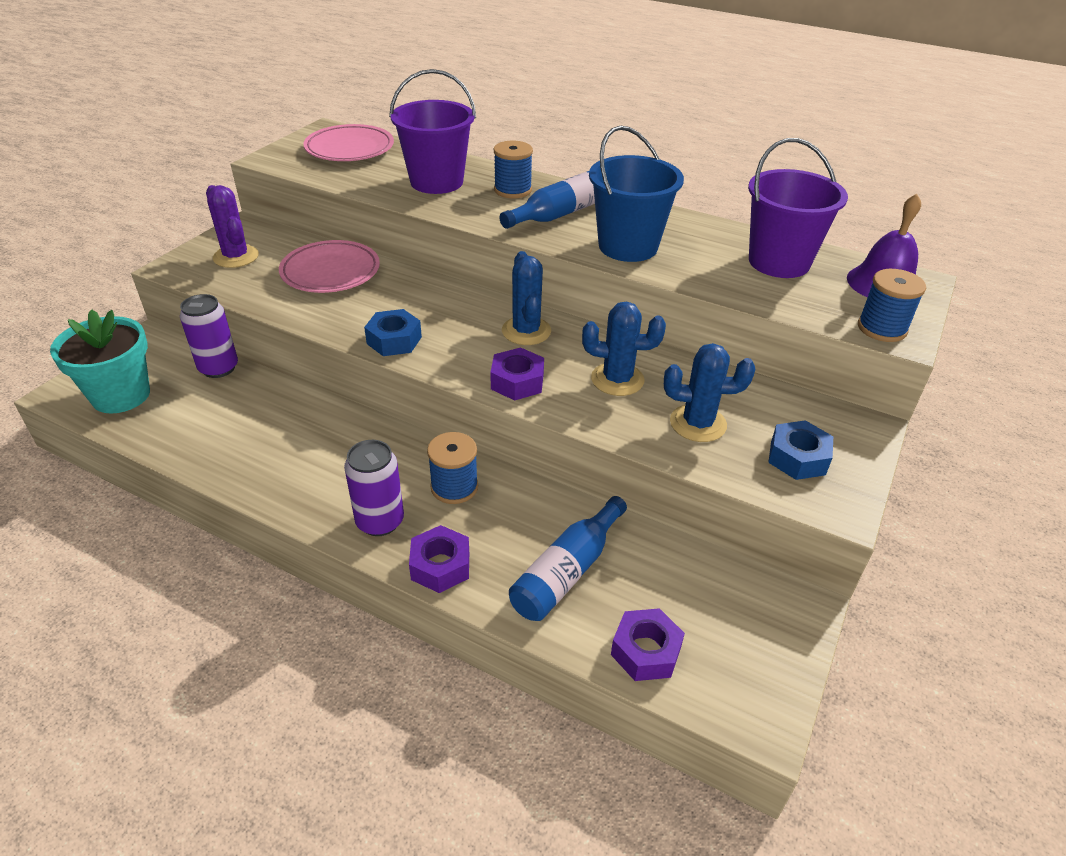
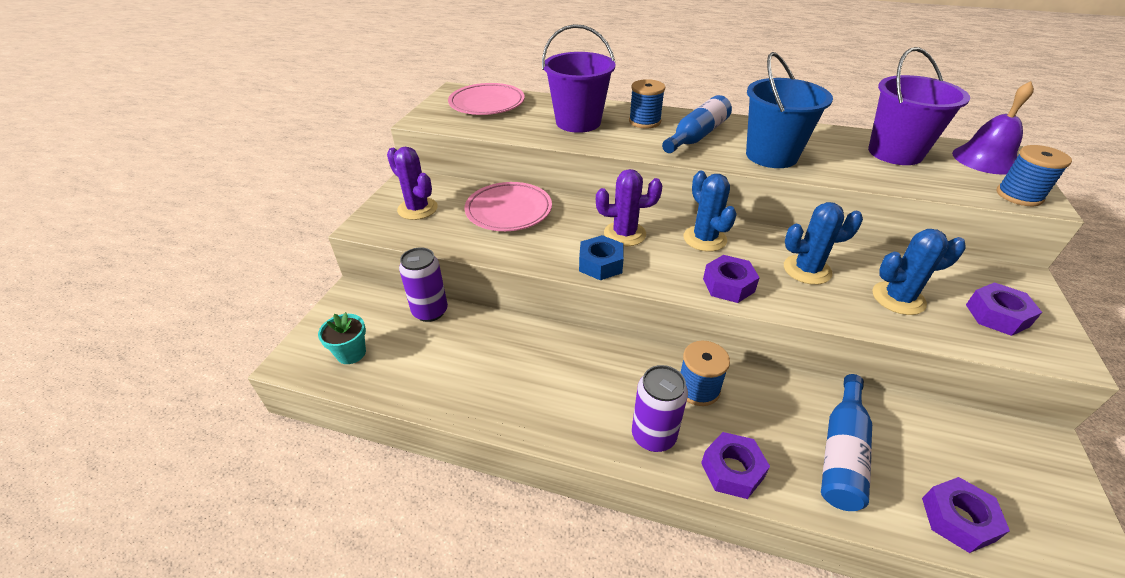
camera: 10 degrees left, 0 degrees up
(121, 395) = (351, 353): turquoise flower pot -> turquoise flower pot, size x0.55
(441, 313) = (624, 234): none -> purple cactus
(797, 458) = (997, 315): blue nut -> purple nut

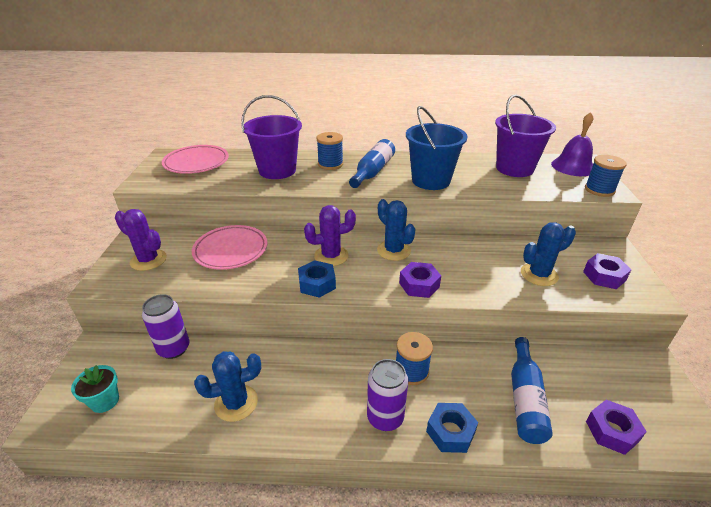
camera: 15 degrees left, 5 degrees down
(732, 470) = (450, 432): purple nut -> blue nut
(807, 270) = (472, 263): blue cactus -> blue cactus (236, 403)

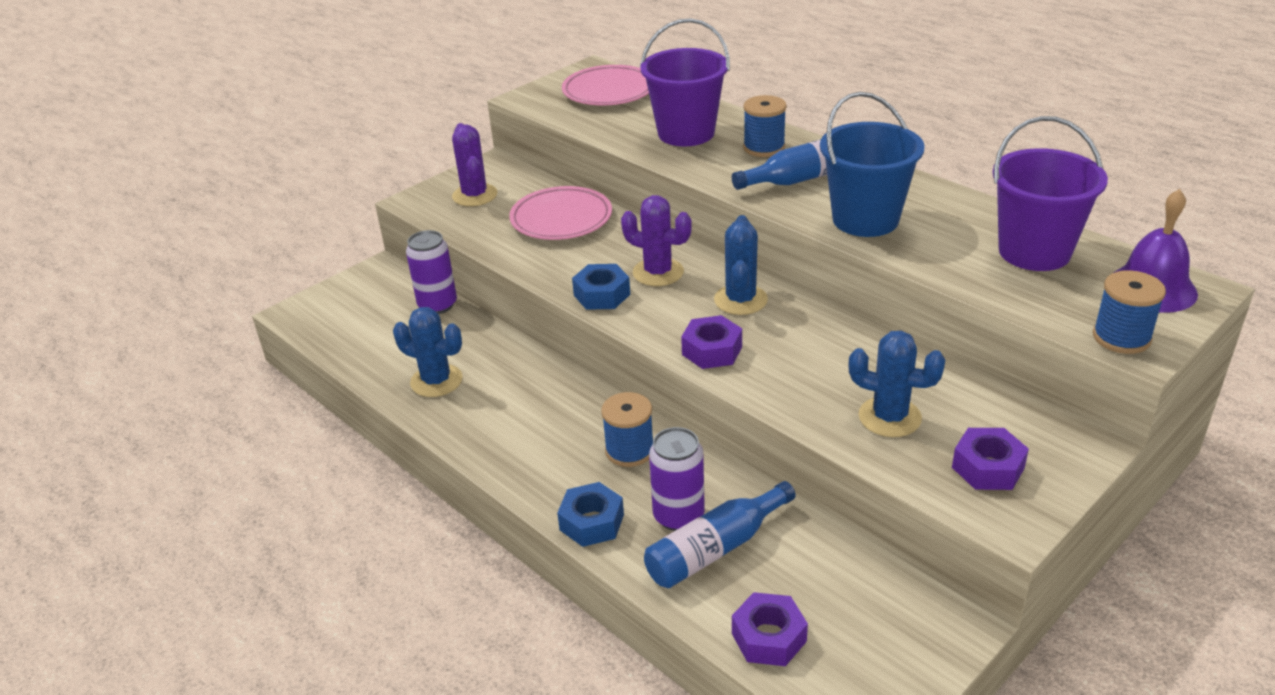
camera: 45 degrees right, 0 degrees up
(105, 401) = (344, 321): turquoise flower pot -> none
(385, 417) = (547, 472): purple can -> purple can (678, 516)

